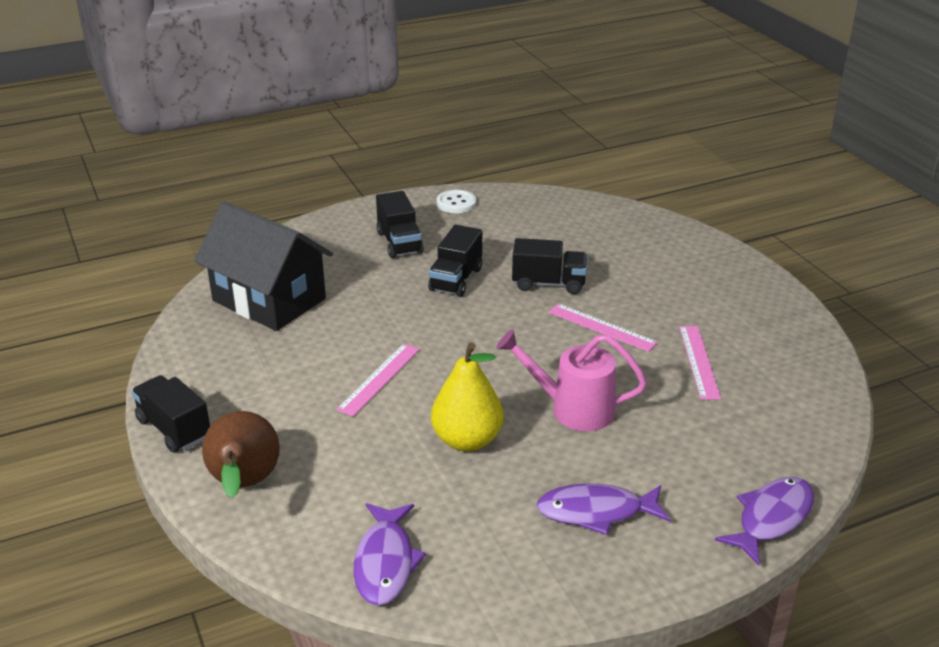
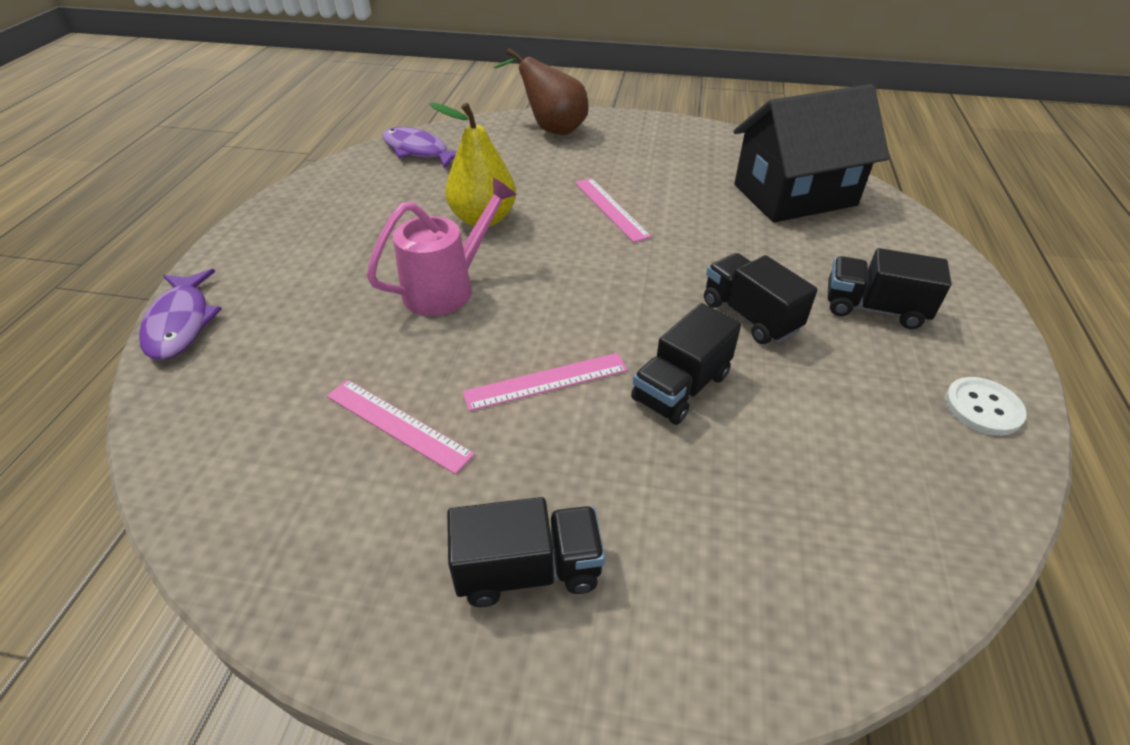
camera: 125 degrees right, 10 degrees up
(174, 429) = (640, 121): black truck -> black truck (528, 569)
(596, 512) = (330, 241): purple fish -> none

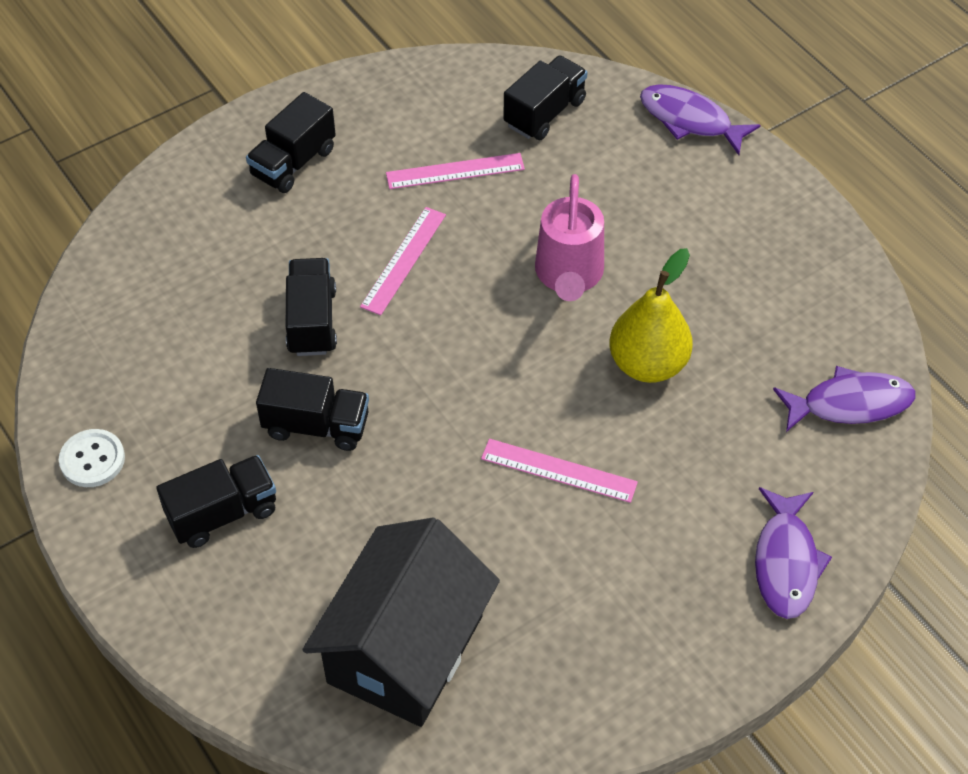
camera: 135 degrees right, 10 degrees up
(246, 417) = (544, 113): none -> black truck
(551, 129) = (786, 562): brown pear -> purple fish

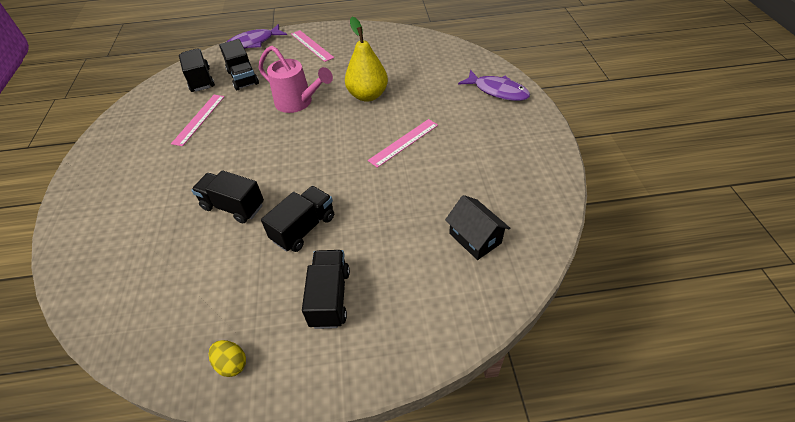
camera: 60 degrees left, 5 degrees down
(92, 459) = (232, 364): white button -> yellow egg
(293, 163) = (121, 178): black truck -> black truck (243, 78)
(403, 260) = (231, 156): pink ruler -> pink ruler (311, 45)
(405, 649) = (475, 238): black house -> black house, size x0.50
(850, 404) = (432, 50): purple fish -> none

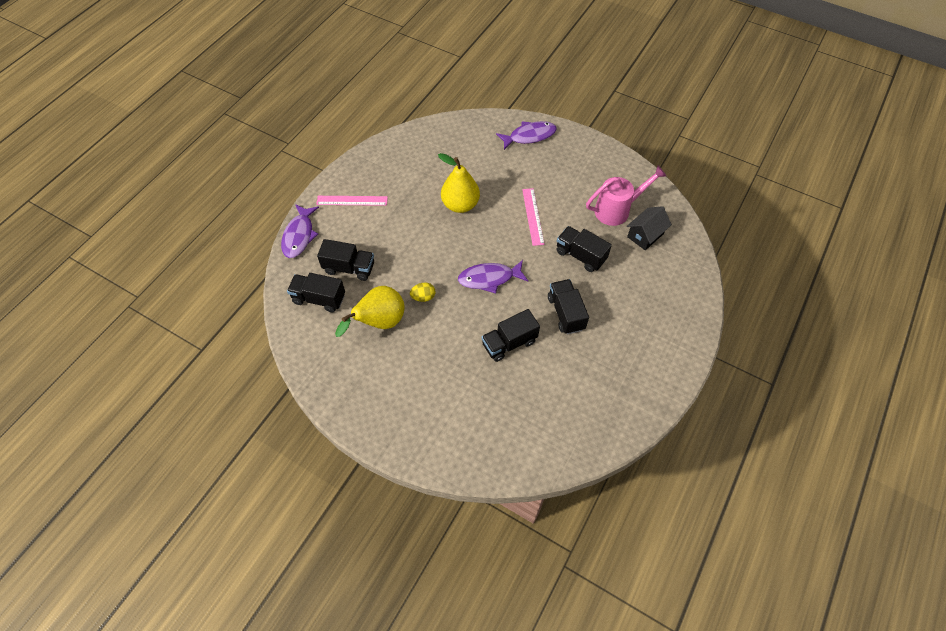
camera: 55 degrees left, 10 degrees up
(199, 119) = (379, 322): pink ruler -> yellow pear
(232, 364) = (642, 398): yellow egg -> yellow egg (423, 297)
(298, 103) = (425, 249): pink watering can -> pink watering can (617, 210)
(300, 154) = (489, 278): none -> purple fish
(330, 297) = (632, 328): black truck -> black truck (580, 255)
(475, 238) = (645, 235): black house -> black house turned 45 degrees counterclockwise

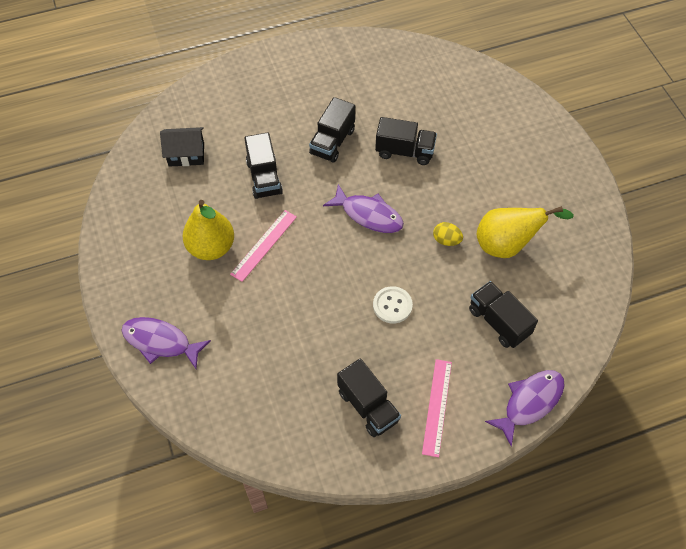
camera: 140 degrees left, 0 degrees up
(319, 299) = (552, 310): black truck -> black truck (368, 406)
(352, 201) = (437, 407): pink ruler -> pink ruler turned 60 degrees clockwise
(422, 234) = (392, 305): none -> white button
(460, 205) = (322, 311): yellow pear -> yellow pear (211, 247)
(617, 210) = (179, 194): pink watering can -> none

